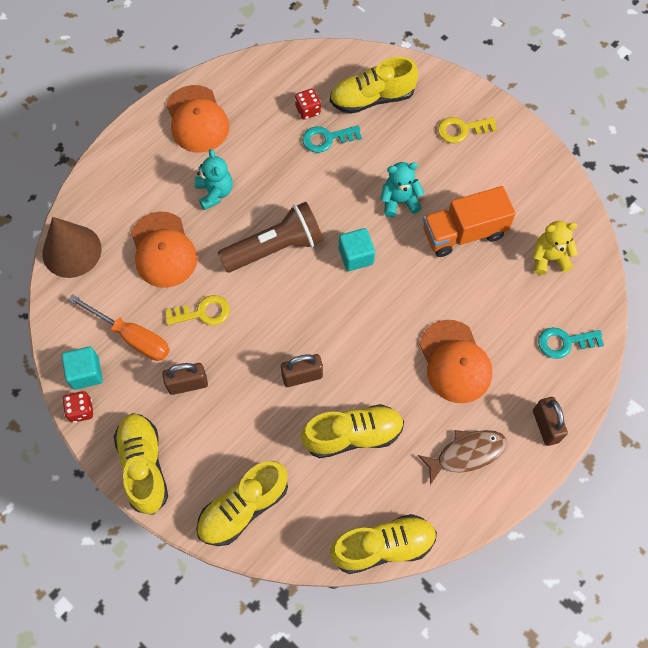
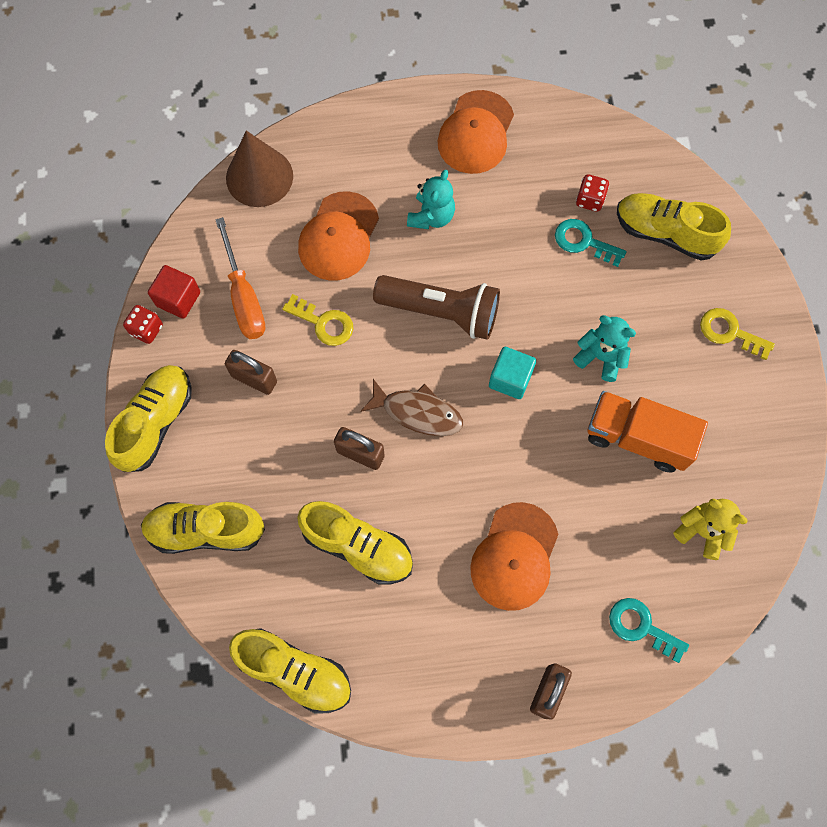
camera: 40 degrees right, 5 degrees up
(86, 373) = (178, 299): turquoise cube -> red cube
(466, 454) = (447, 653): brown fish -> brown fish (417, 412)

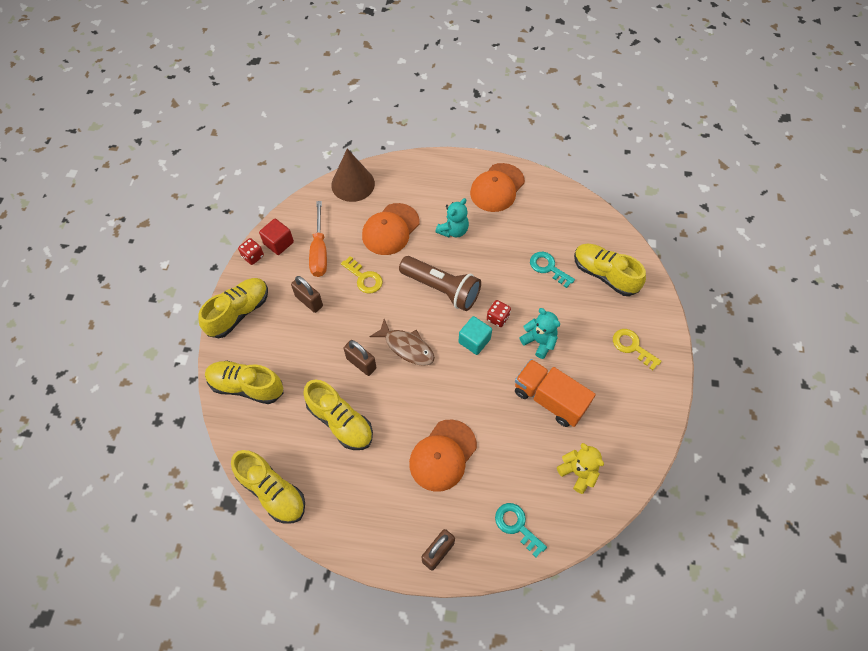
camera: 15 degrees right, 10 degrees down
(590, 200) = (559, 243): red dice -> red dice (497, 318)

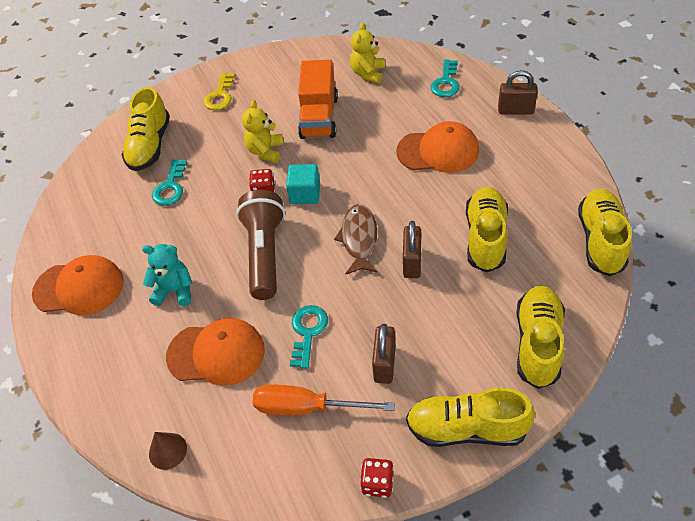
camera: 120 degrees left, 10 degrees down
(246, 386) = (537, 343): yellow shoe -> yellow shoe turned 150 degrees counterclockwise
(278, 243) = (332, 468): red cube -> none
(319, 251) = (307, 407): orange screwdriver -> orange screwdriver turned 135 degrees counterclockwise
(353, 184) = (167, 451): brown cone -> brown cone, size x0.52
(364, 278) = (307, 332): yellow key -> turquoise key
(539, 341) = (265, 151): turquoise teddy bear -> yellow teddy bear

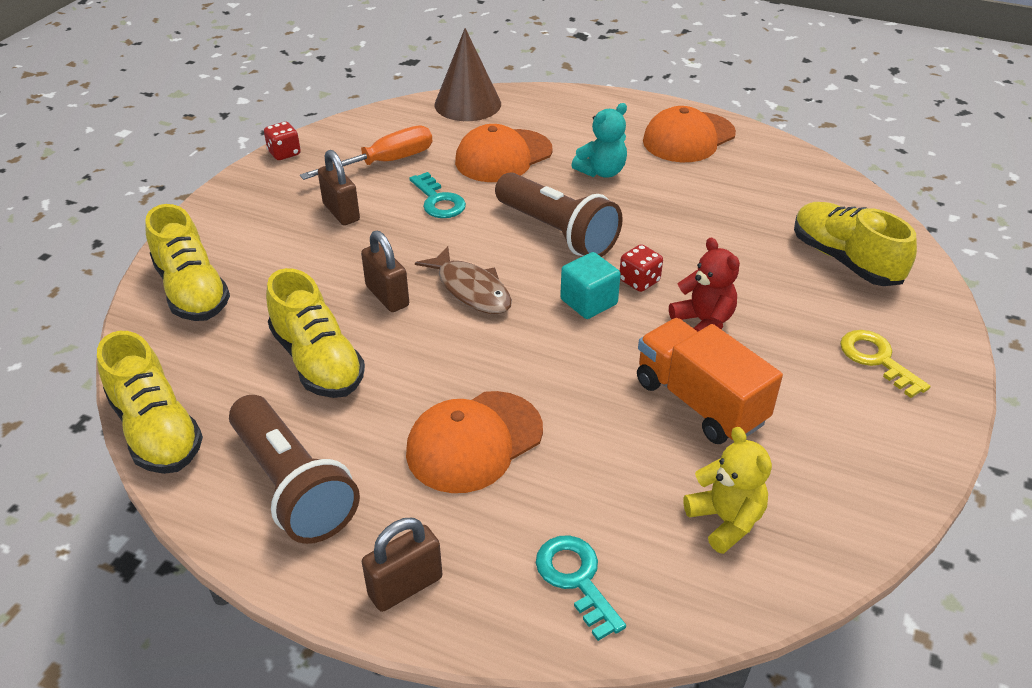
camera: 135 degrees right, 10 degrees down
(167, 451) = (467, 104): brown cone -> brown cone, size x1.94
(170, 187) = (746, 236): turquoise key -> none
(265, 151) = (703, 322): yellow teddy bear -> red teddy bear
(466, 429) = (229, 207): yellow shoe -> none
(540, 173) = (293, 486): none -> brown flashlight

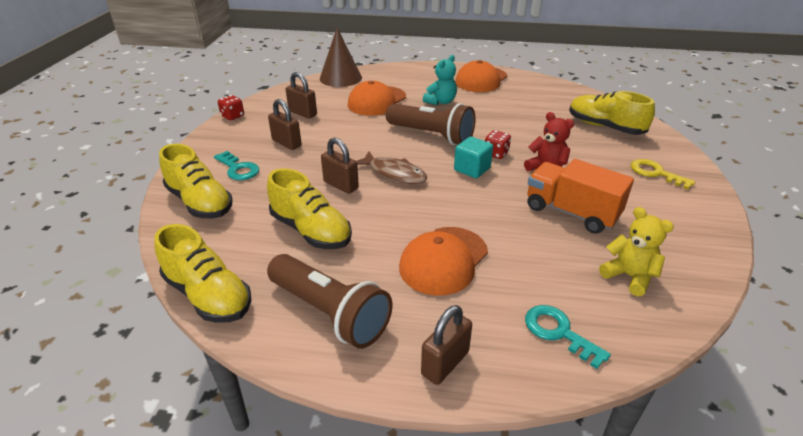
camera: 15 degrees left, 5 degrees down
(384, 162) = (302, 113): orange screwdriver -> brown padlock
(438, 201) = (348, 129): turquoise key -> turquoise key (238, 169)

